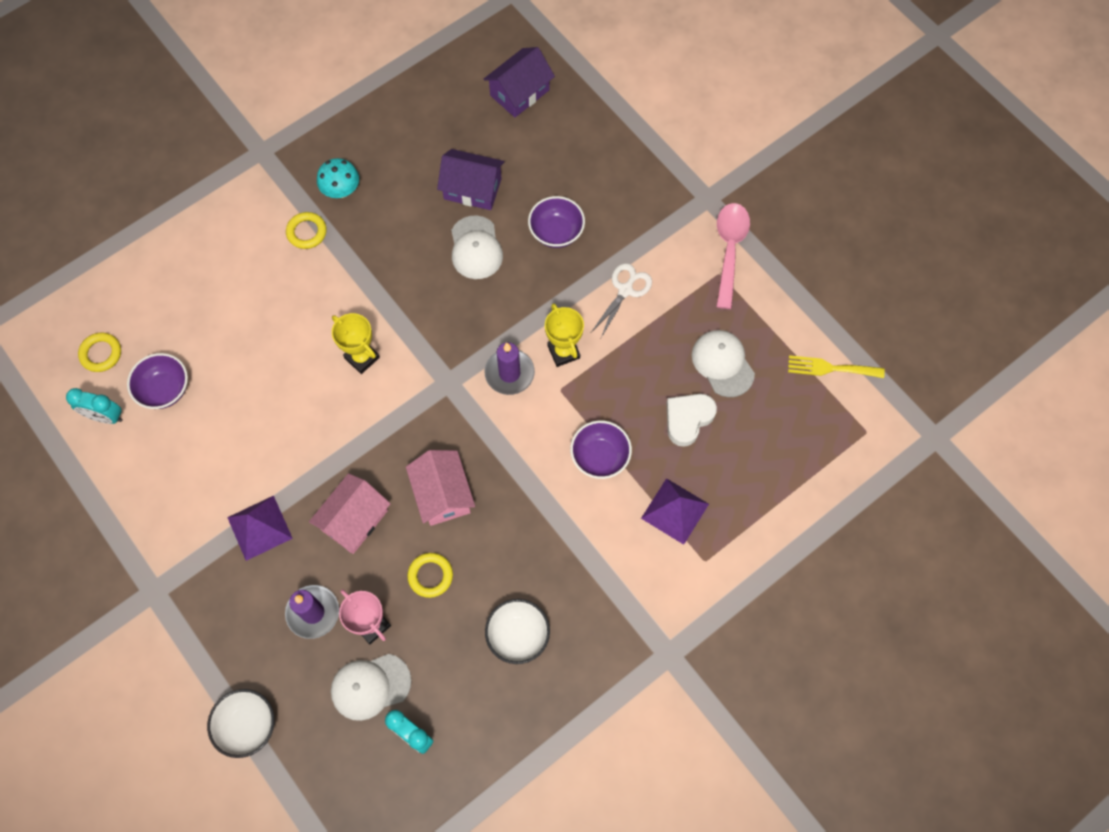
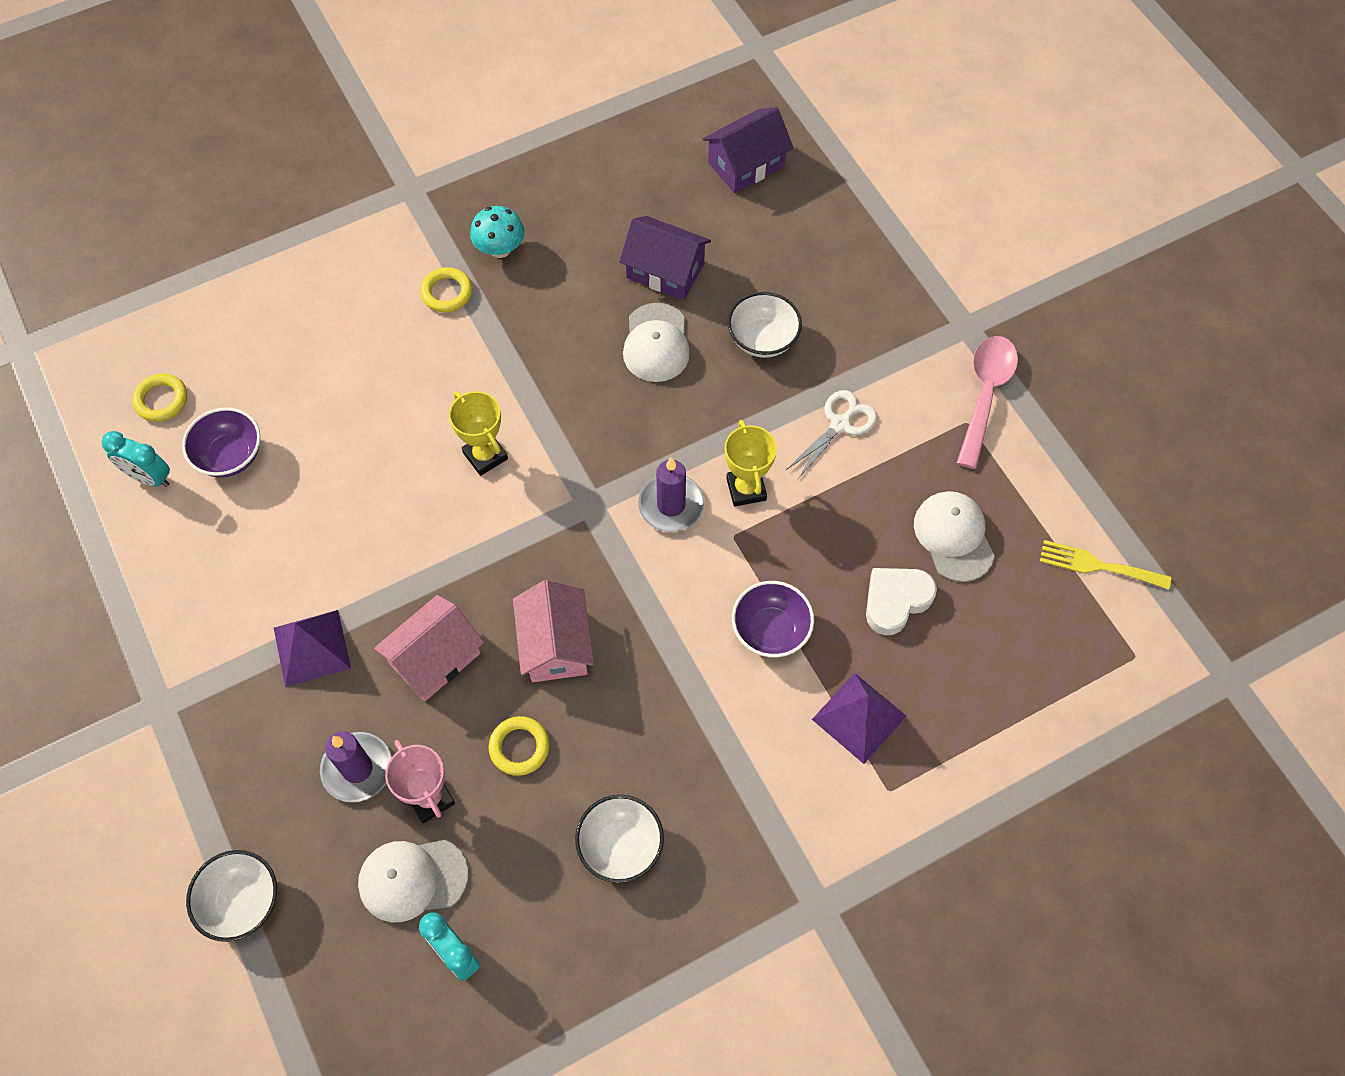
camera: 10 degrees right, 5 degrees down
(556, 232) = (762, 339): purple bowl -> white bowl

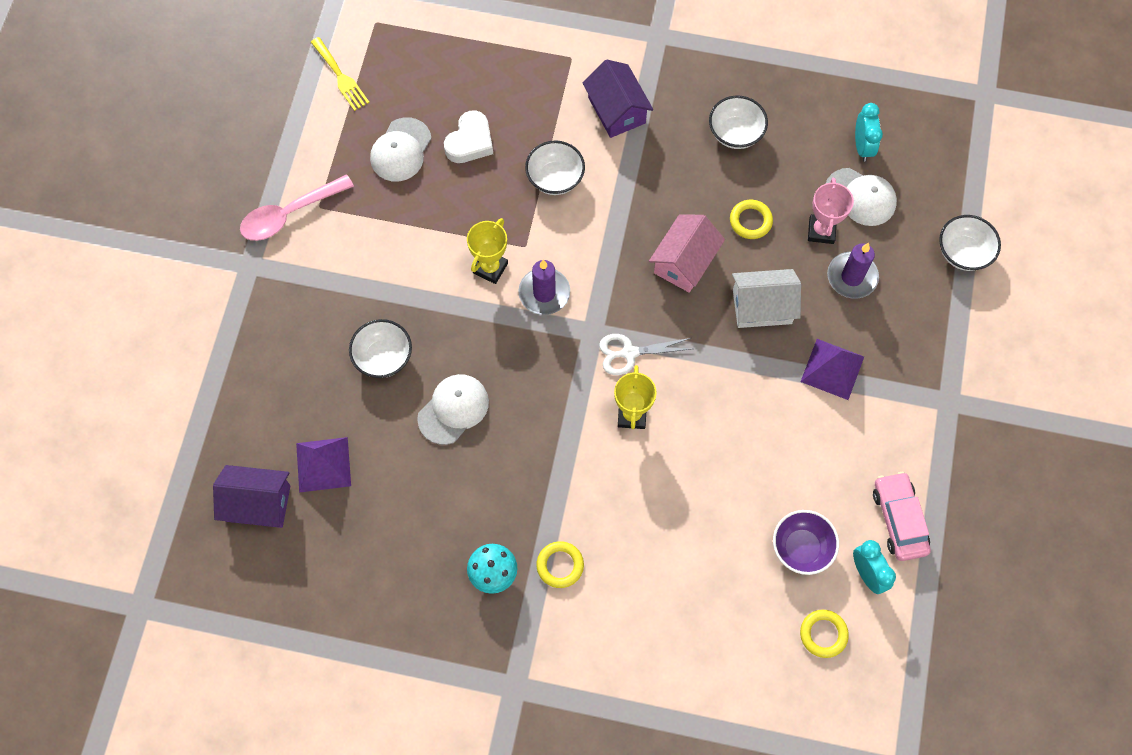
camera: 140 degrees left, 5 degrees up
(146, 548) = (899, 519): none -> pink car
(435, 658) = (762, 307): pink house -> white house
(665, 271) = (397, 460): purple house -> purple house (616, 110)
(770, 630) = (555, 178): purple bowl -> white bowl
(840, 424) = (394, 264): white scissors -> white scissors (629, 353)
(859, 717) = (551, 101): purple pyramid -> purple pyramid (323, 464)
(896, 601) = (470, 141): white heart -> white heart turned 60 degrees counterclockwise

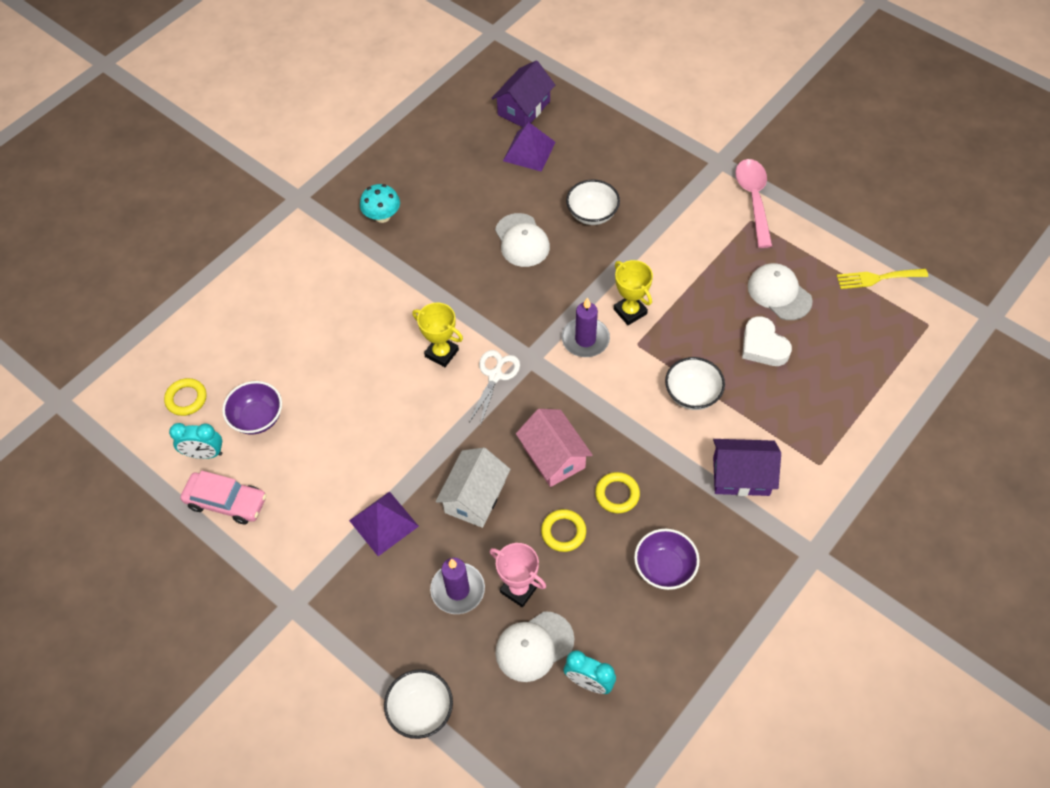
camera: 120 degrees right, 10 degrees down
(560, 565) = (359, 257): yellow ring -> yellow ring (617, 494)
(735, 133) = (664, 568): white bowl -> purple bowl

